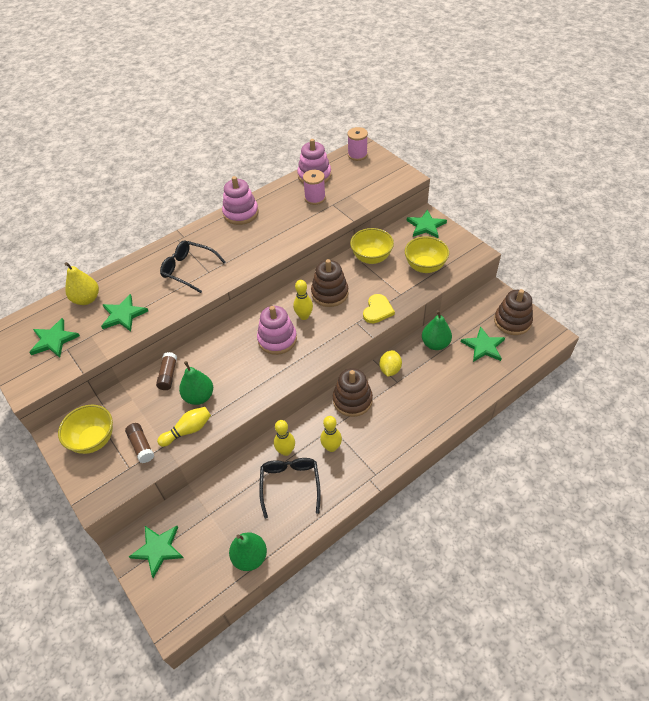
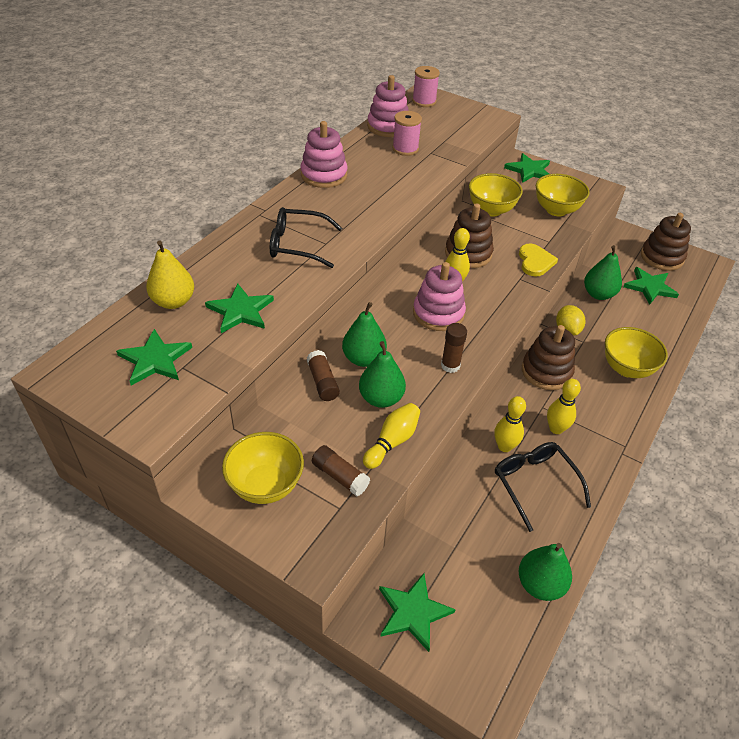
camera: 25 degrees left, 5 degrees down
(205, 364) = (363, 359): none -> green pear
(261, 383) = (450, 365): none -> brown glue stick
(417, 412) = (626, 368): none -> yellow bowl

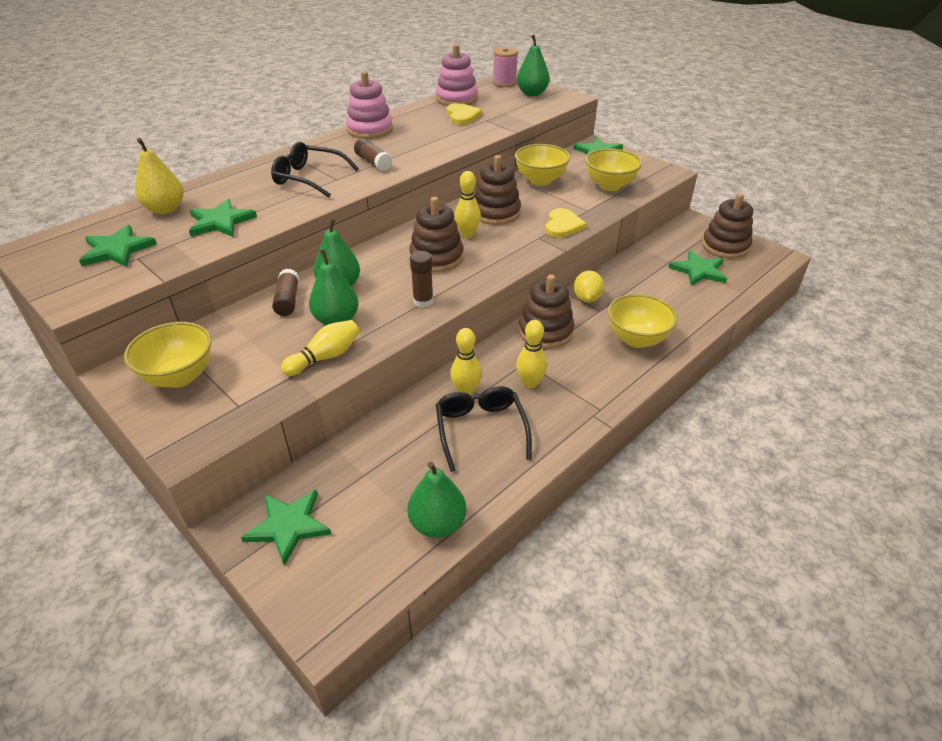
camera: 15 degrees right, 5 degrees down
(340, 476) = (255, 379): brown glue stick -> brown glue stick (373, 162)
(405, 149) = (462, 116): pink spool -> yellow heart
(438, 313) = (436, 258): pink stacking toy -> brown stacking toy
(598, 294) = (637, 271): green pear -> green pear (532, 93)

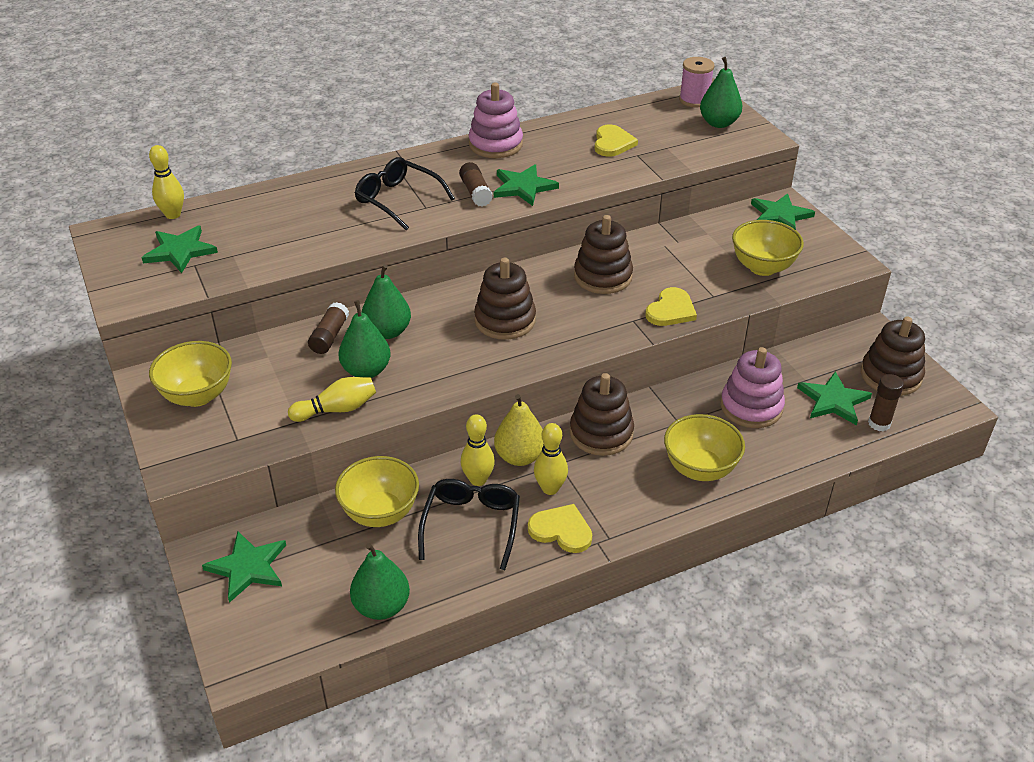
camera: 20 degrees right, 0 degrees up
(165, 209) = (241, 211): yellow pear -> yellow pear (519, 456)
(221, 221) = (287, 238): green star -> green star (523, 187)
(423, 301) = (463, 370): brown glue stick -> brown glue stick (879, 423)
(456, 99) = (620, 116): pink stacking toy -> pink stacking toy (751, 407)
(467, 235) = (554, 298): yellow bowling pin -> yellow bowling pin (173, 215)
(540, 180) = (681, 242): yellow bowl -> yellow bowl (380, 513)
(558, 414) = (561, 530): none -> yellow heart
(587, 298) = (672, 404): yellow lemon -> none

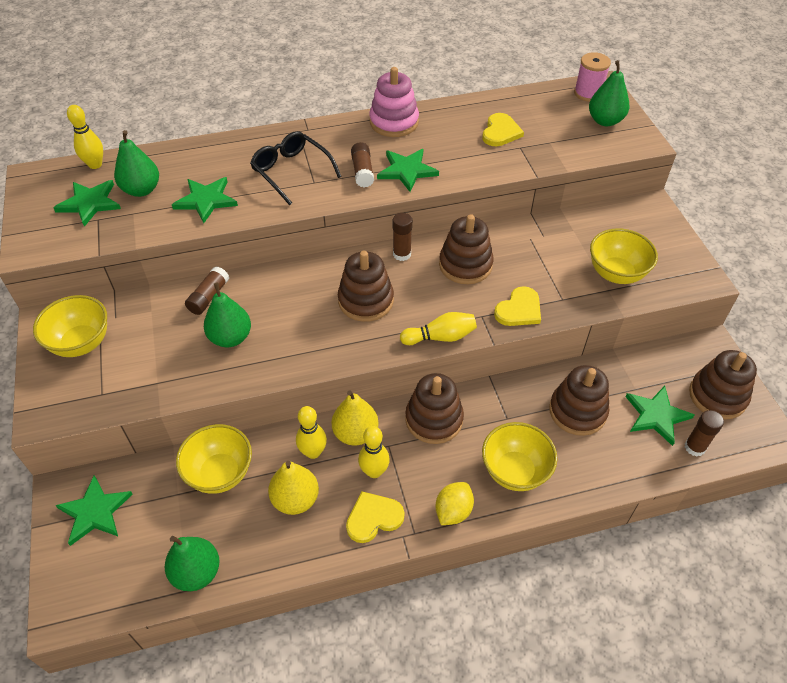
camera: 10 degrees right, 10 degrees up
(337, 409) = (194, 375): yellow bowling pin -> yellow bowling pin (440, 337)
(387, 332) = (259, 299): green pear -> green pear (141, 190)
(471, 525) = (295, 499): black glasses -> yellow pear
(531, 274) = (402, 254): none -> brown glue stick
(561, 530) = (373, 518): yellow heart -> yellow heart turned 60 degrees counterclockwise
(645, 513) = (453, 511): none -> yellow lemon
(751, 407) = (577, 411): pink stacking toy -> brown stacking toy
(780, 215) = (645, 219): green star -> green star (206, 200)

